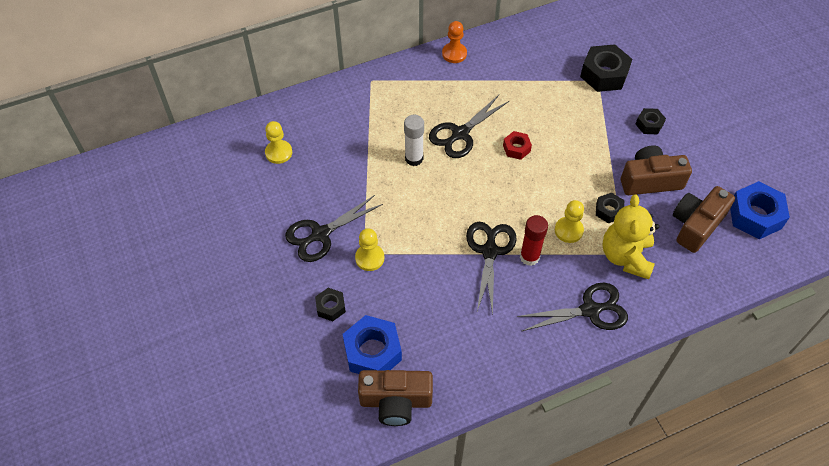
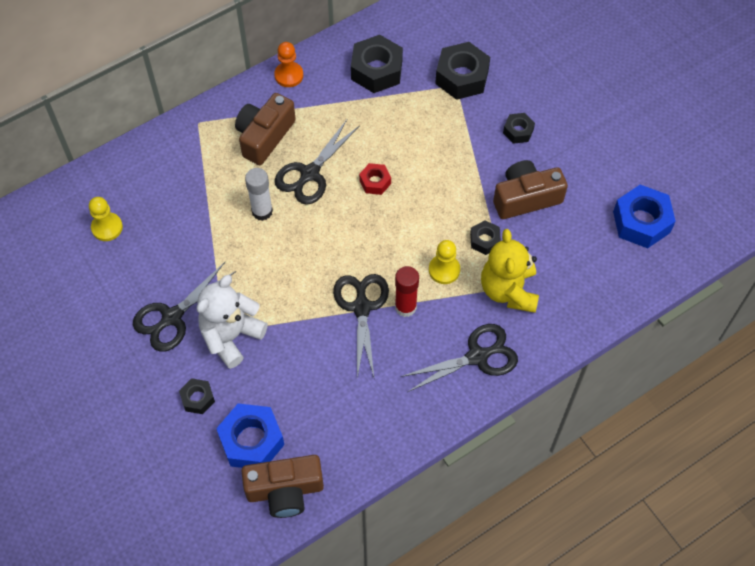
camera: 10 degrees left, 5 degrees up
(369, 258) = (231, 336): yellow pawn -> white teddy bear
(530, 59) = (376, 70): none -> black nut
(696, 225) = (580, 242): brown camera -> brown camera (264, 136)

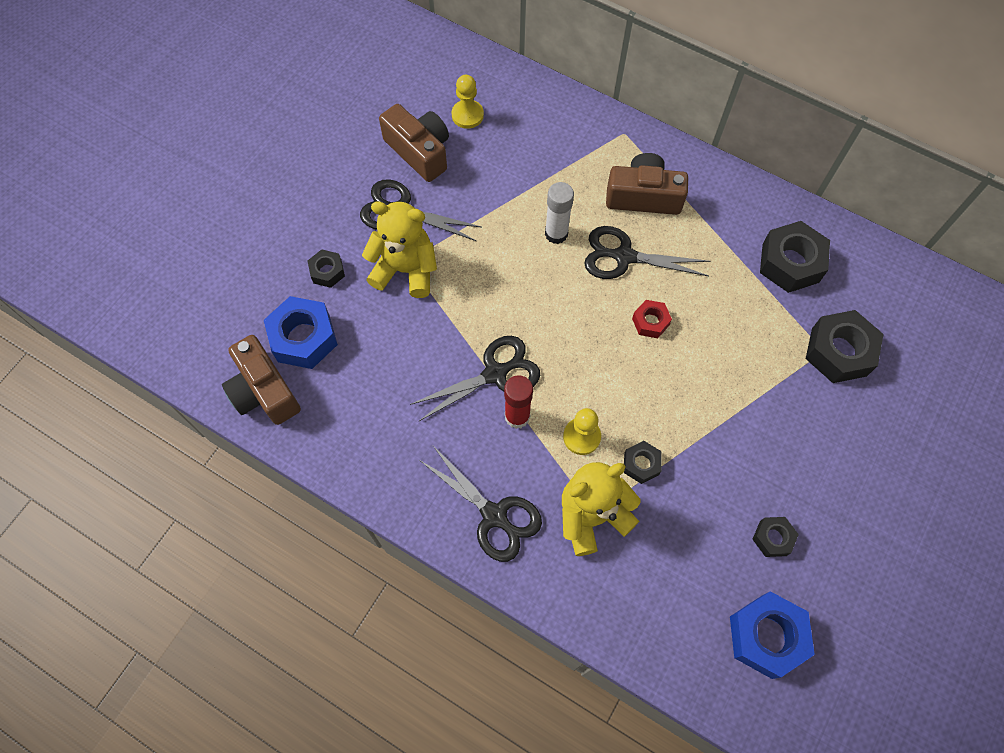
camera: 65 degrees right, 5 degrees up
(231, 336) = (405, 270): white teddy bear -> yellow teddy bear
(289, 75) = (729, 185): orange pawn -> none
(518, 131) = (805, 442): black nut -> black nut (773, 538)
(526, 198) = (721, 487): brown camera -> brown camera (419, 151)

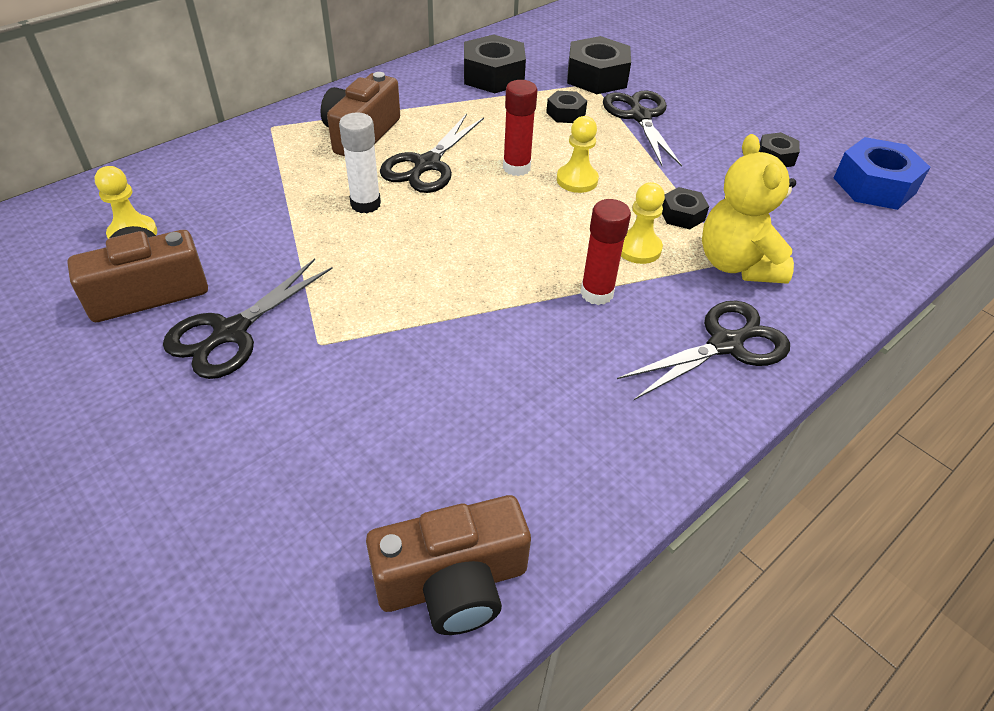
camera: 75 degrees left, 20 degrees down
(304, 338) = (379, 501): blue nut -> none
(327, 271) = (275, 443): black nut -> black nut (565, 113)
(405, 270) = (330, 349): yellow teddy bear -> none
(495, 373) = (531, 298): black scissors -> black scissors (639, 116)
(650, 322) = (516, 168): red nut -> red glue stick
(654, 372) = (577, 180): none -> yellow pawn

